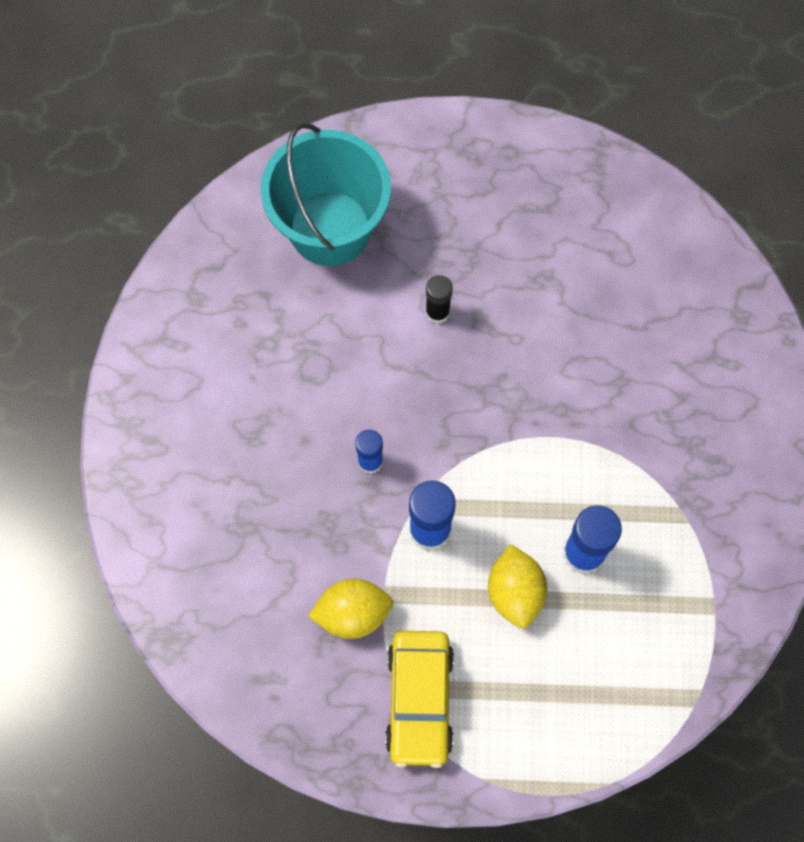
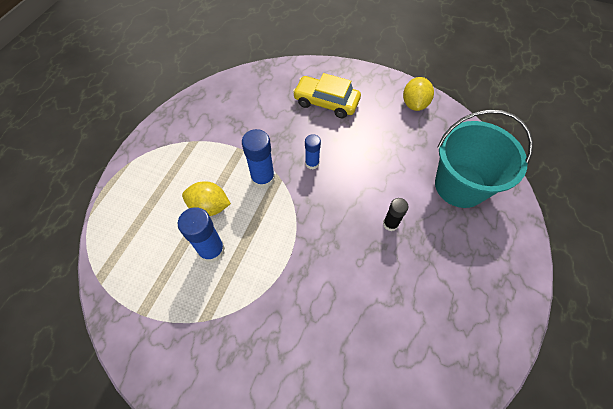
camera: 110 degrees right, 10 degrees down
(352, 613) = (238, 133): yellow lemon -> yellow lemon (414, 104)
(419, 700) = (182, 147): yellow car -> yellow car (326, 102)

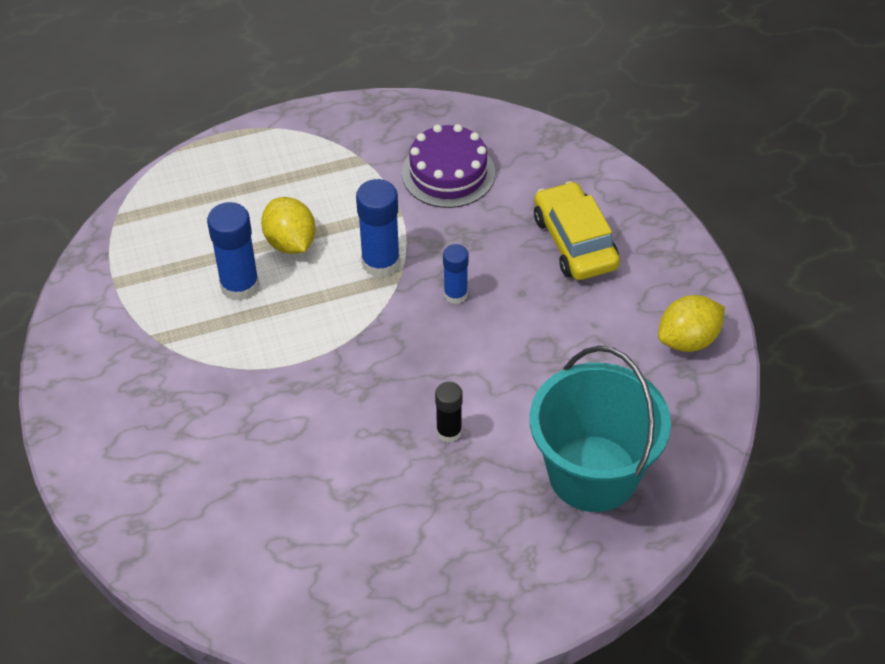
camera: 50 degrees right, 10 degrees down
(240, 116) = (448, 173): none -> purple cake

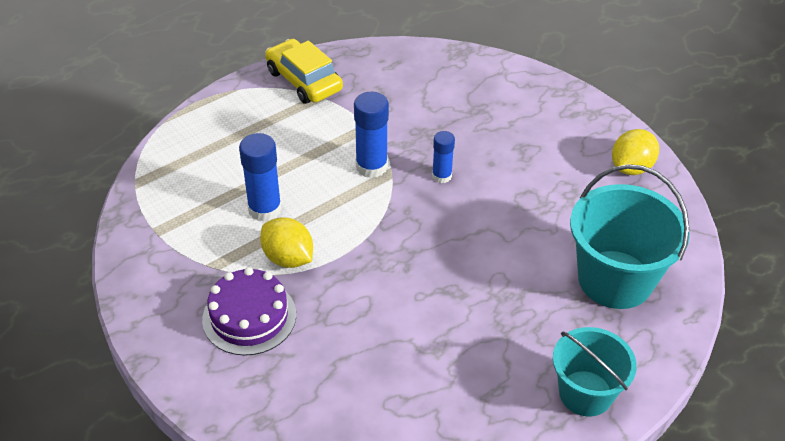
camera: 20 degrees left, 5 degrees down
(290, 243) = (291, 168): yellow lemon -> yellow lemon (288, 258)
(448, 173) = (392, 93): purple cake -> purple cake (249, 317)
(449, 431) = (488, 277): black glue stick -> none
(489, 595) = (585, 393): none -> turquoise bucket
(575, 242) = (512, 119): yellow car -> yellow car (304, 81)

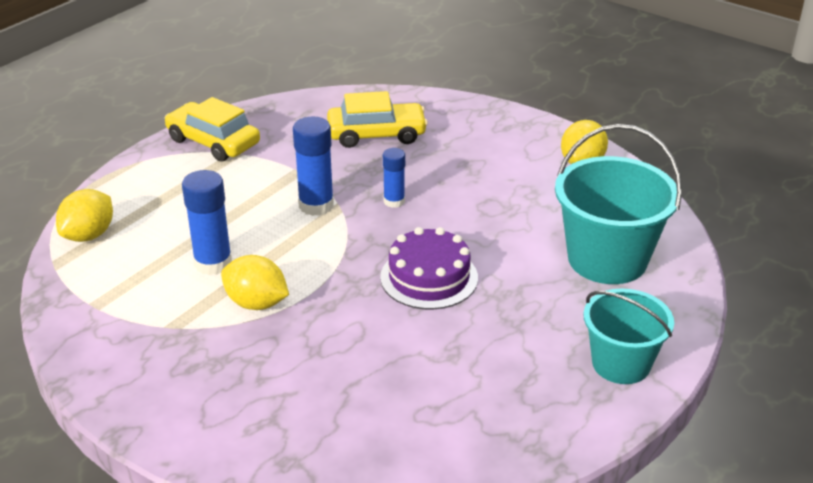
camera: 15 degrees left, 10 degrees down
(171, 159) = (89, 235): none -> yellow lemon
(249, 317) = (233, 366): purple cake -> purple cake (429, 277)
(450, 99) = (376, 134): none -> yellow car

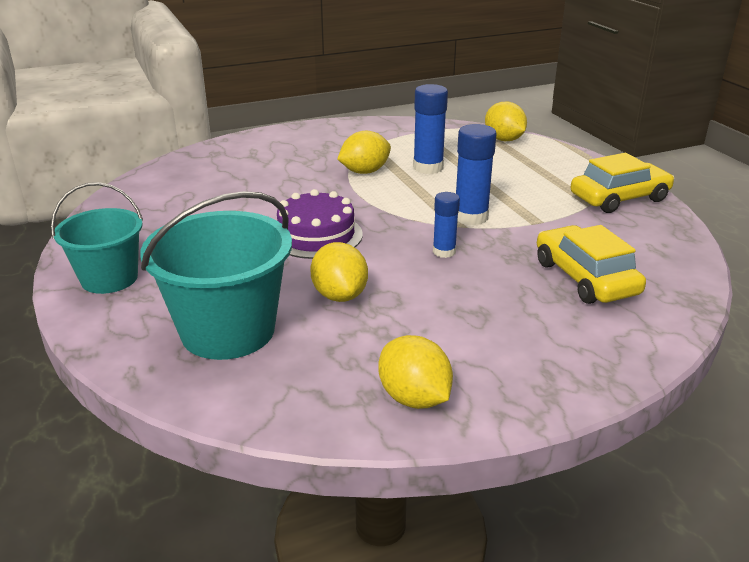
camera: 120 degrees right, 5 degrees down
(376, 134) = (585, 278): yellow car -> yellow car turned 135 degrees clockwise
(509, 228) = (339, 295): none -> yellow lemon

